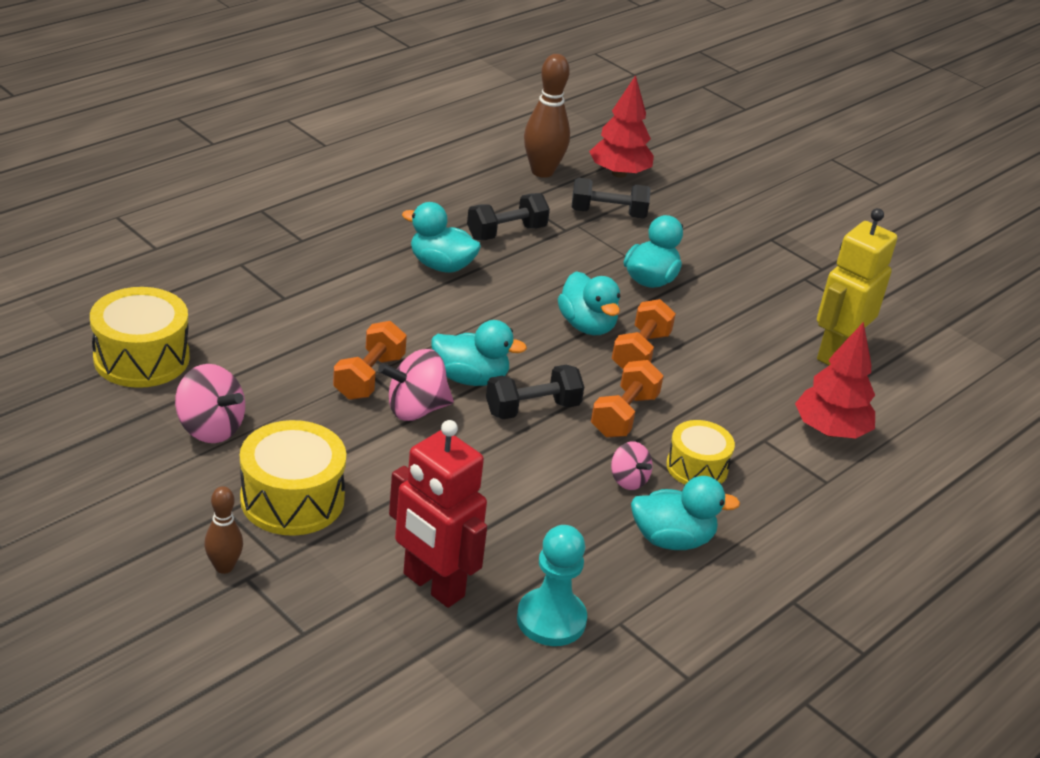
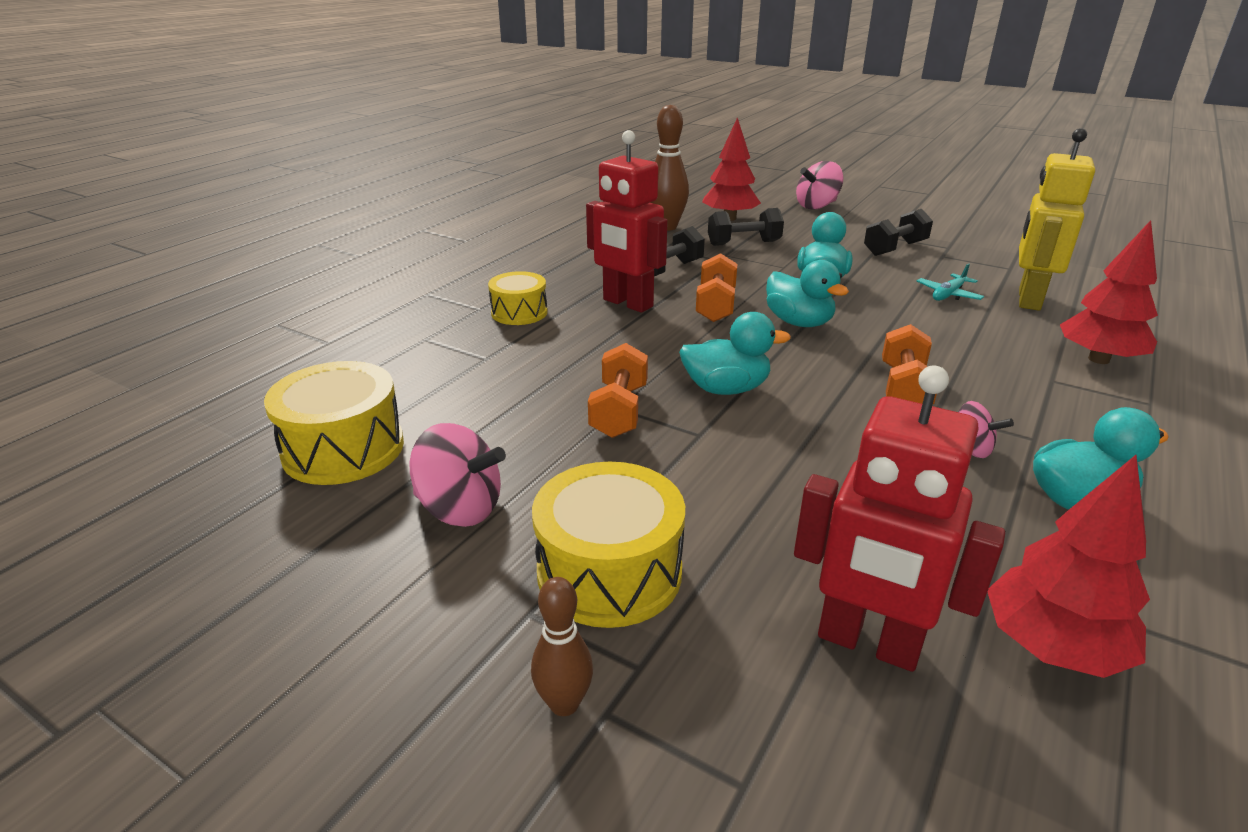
camera: 10 degrees left, 5 degrees down
(415, 409) = (690, 431): pink spinning top -> pink spinning top (817, 206)
(441, 266) = (627, 303): turquoise duck -> red robot
(532, 409) = (810, 403): black dumbbell -> black dumbbell (895, 248)
(551, 619) = (1052, 647): turquoise pawn -> red tree
(640, 352) = (866, 333): orange dumbbell -> orange dumbbell (715, 305)
(697, 467) = (1021, 420): yellow drum -> yellow drum (519, 312)
(761, 328) = (948, 295): none -> turquoise plane

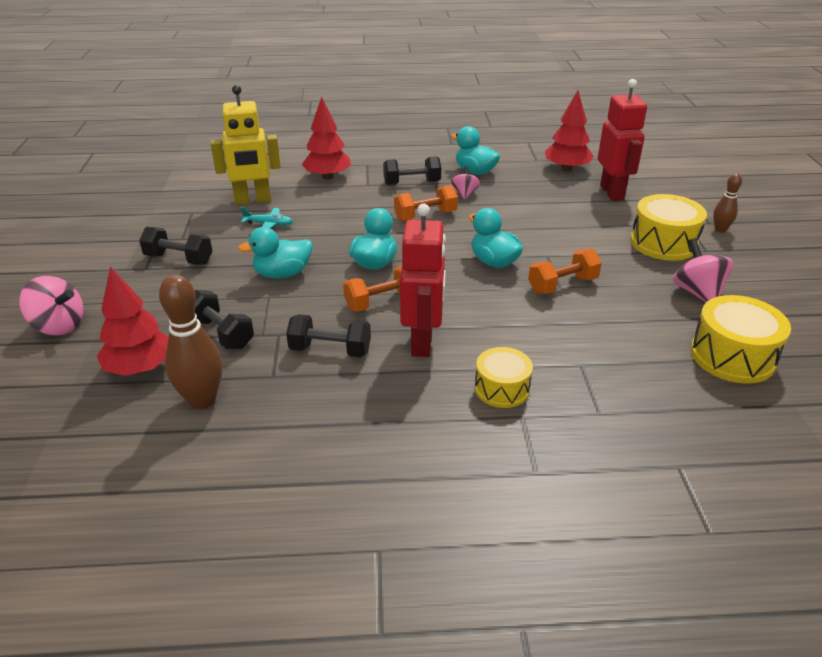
camera: 125 degrees left, 5 degrees up
(1042, 416) = (412, 183): none -> black dumbbell

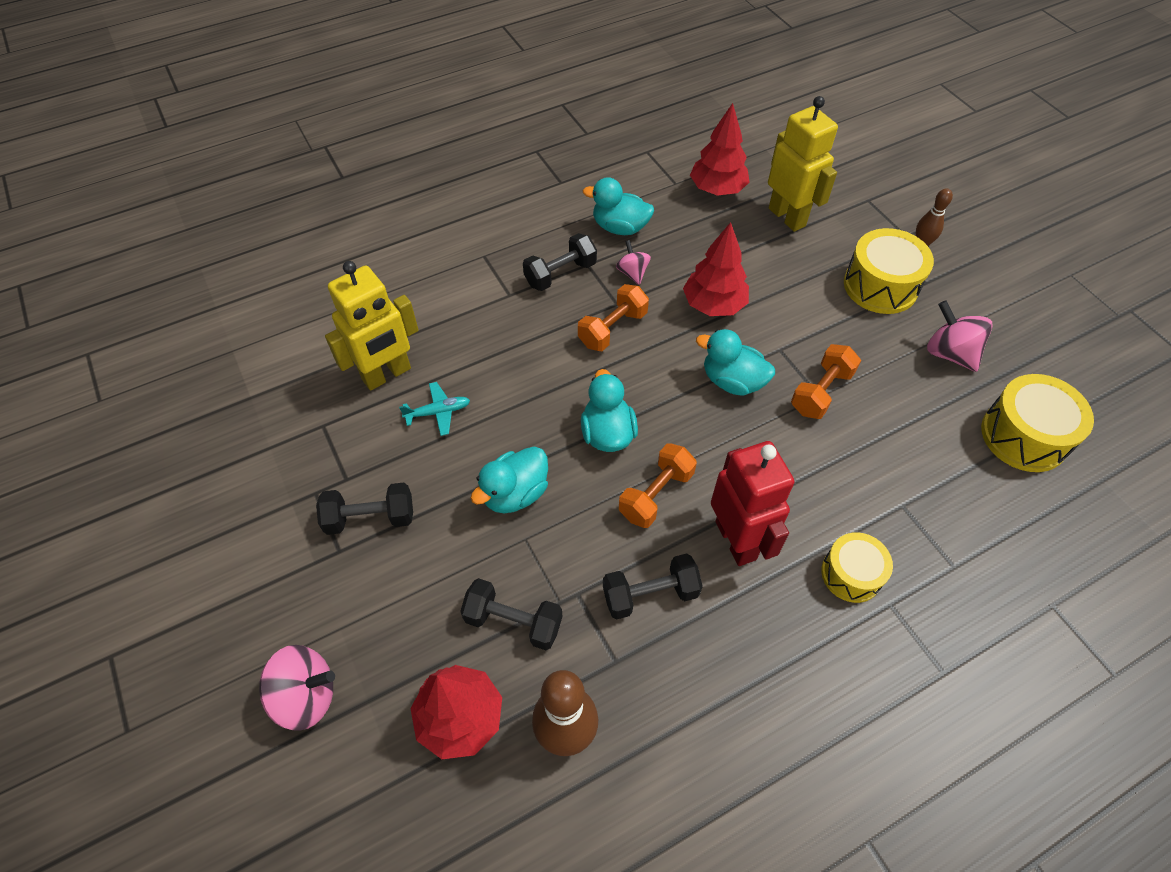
camera: 25 degrees left, 20 degrees up
(327, 177) = (451, 296): red tree -> red tree (714, 305)
(612, 192) = (787, 217): red robot -> yellow robot

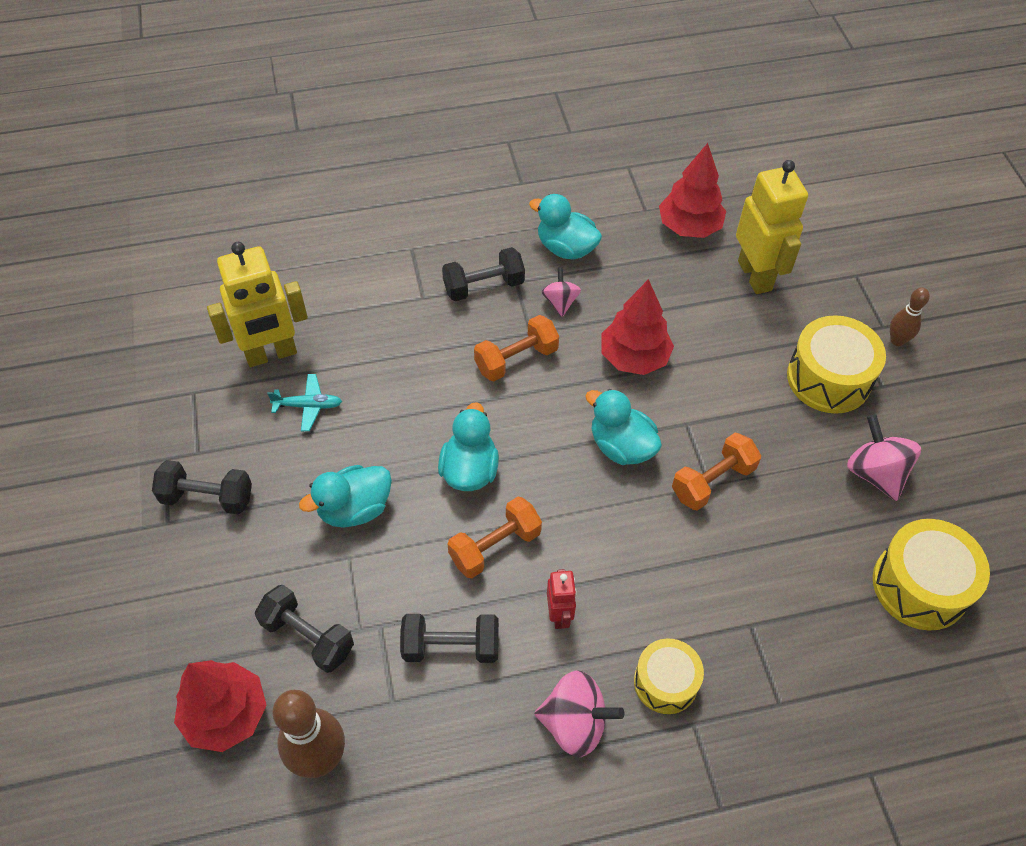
camera: 15 degrees right, 0 degrees up
(306, 696) = (93, 653): pink spinning top -> pink spinning top (574, 723)
(736, 540) = (559, 615): red robot -> red robot, size x0.51

